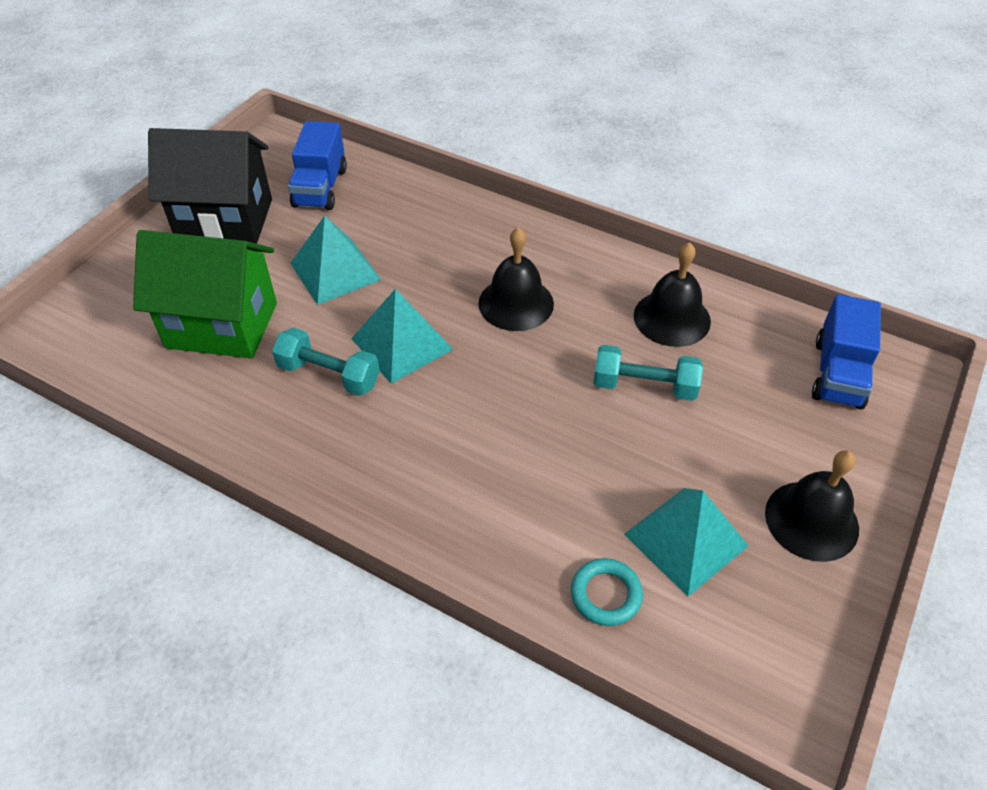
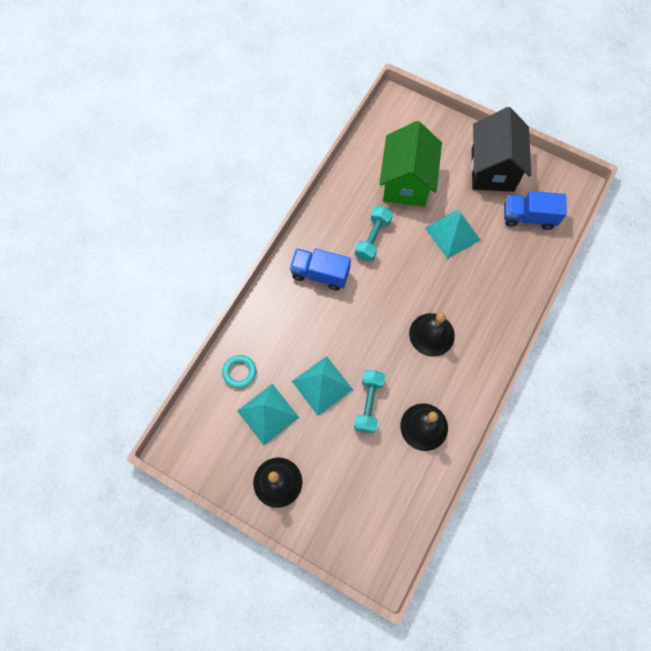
camera: 90 degrees right, 20 degrees up
(402, 344) = (396, 273): turquoise pyramid -> turquoise pyramid (322, 385)
(838, 373) = (381, 523): blue truck -> blue truck (320, 274)

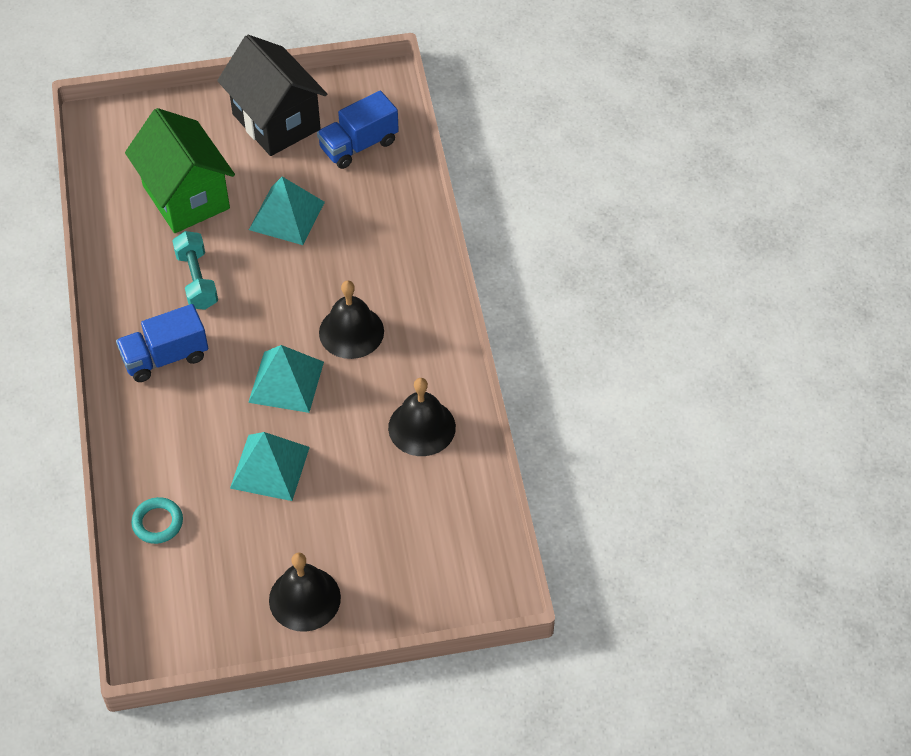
camera: 40 degrees left, 15 degrees down
(268, 414) = (231, 540): turquoise pyramid -> turquoise pyramid (286, 382)
(368, 404) = (340, 448): turquoise dumbbell -> none

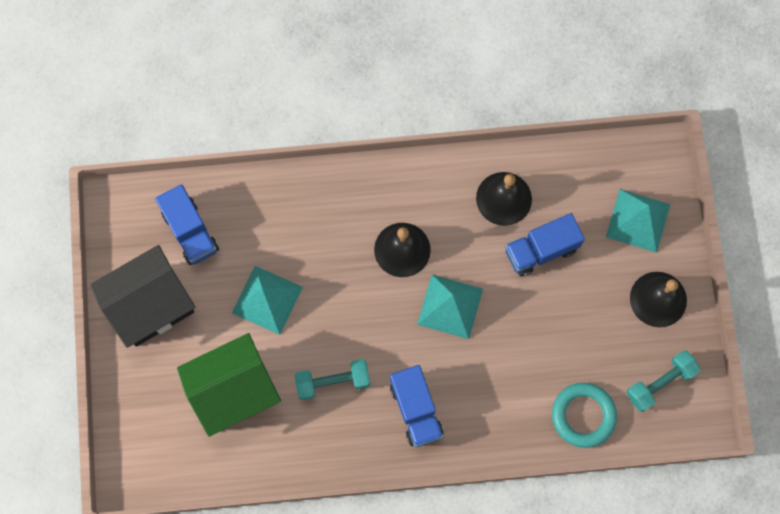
camera: 85 degrees left, 20 degrees up
(157, 523) = (583, 415): turquoise ring -> turquoise ring, size x1.52
(198, 604) = (660, 383): none -> turquoise dumbbell
(269, 467) = (535, 322): turquoise pyramid -> turquoise pyramid (638, 220)
(359, 469) = (541, 250): none -> blue truck

